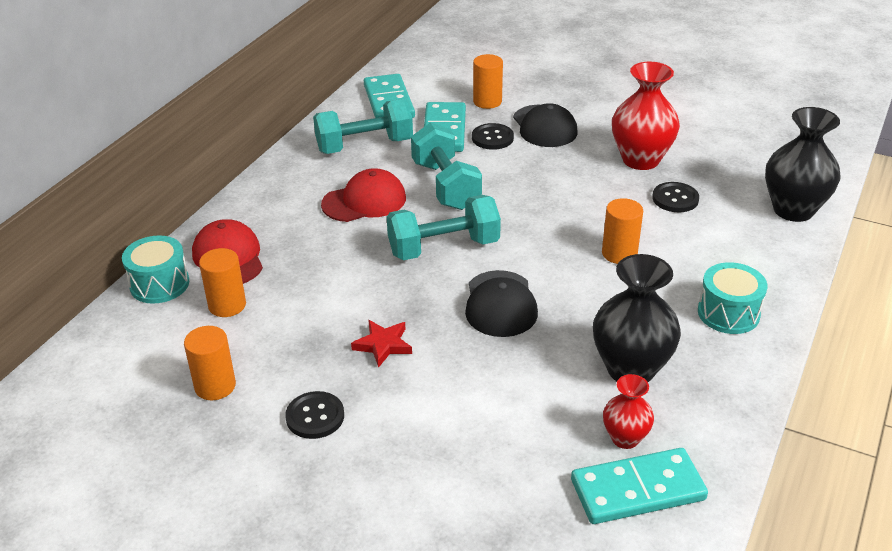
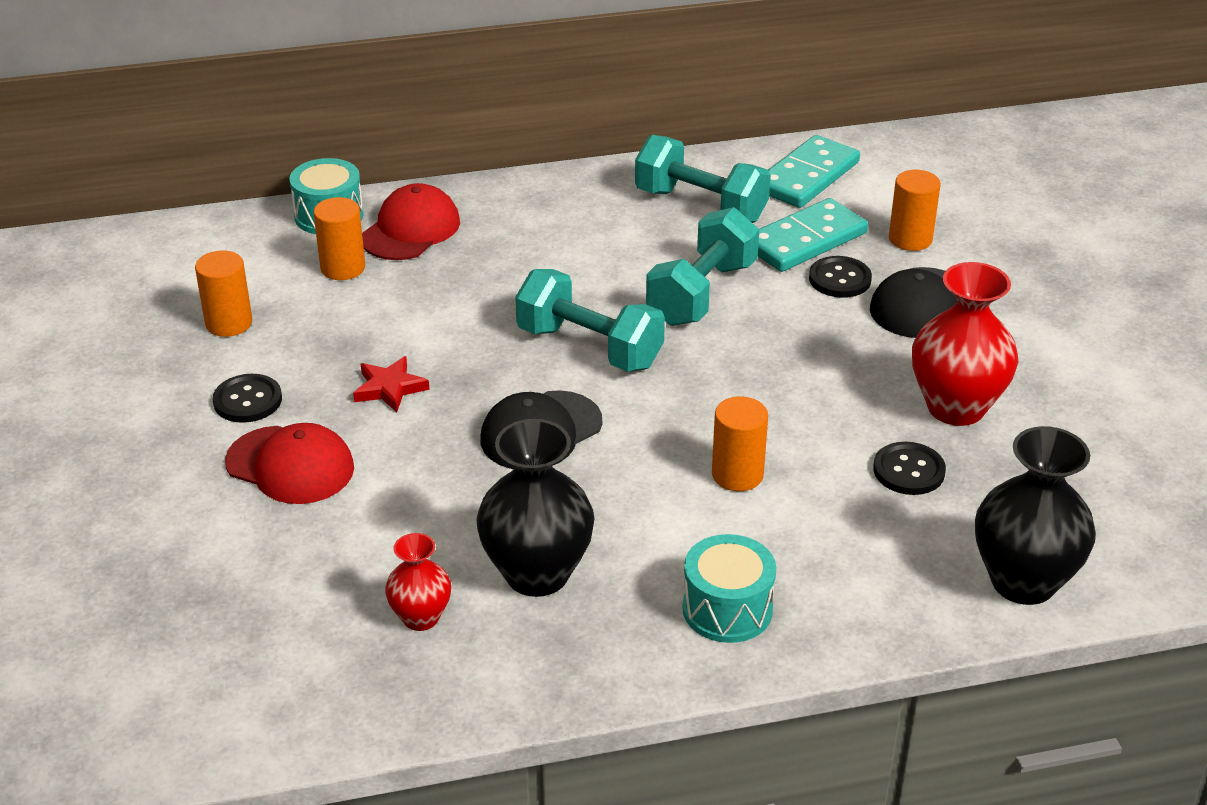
camera: 50 degrees right, 0 degrees up
(364, 201) = (603, 257): red cap -> red cap (290, 465)
(637, 490) = (351, 660): turquoise domino -> none

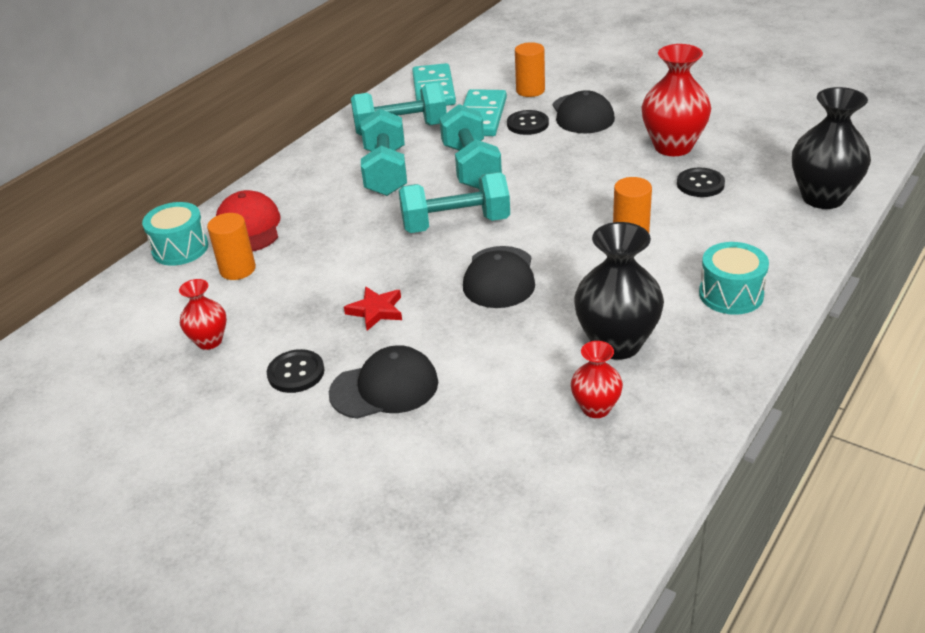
camera: 40 degrees left, 0 degrees up
(229, 323) = (209, 341): orange cylinder -> red vase
(290, 465) = (384, 388): red cap -> black cap
(612, 247) = (386, 172): none -> turquoise dumbbell

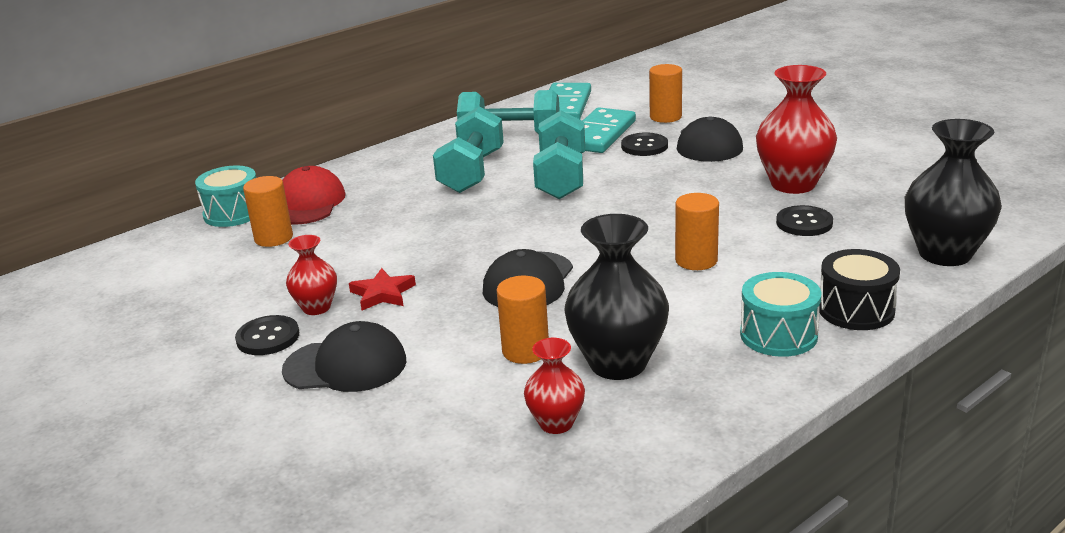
camera: 15 degrees right, 10 degrees down
(209, 341) = (206, 296): red vase -> red vase (316, 307)
(456, 224) = (513, 226): turquoise dumbbell -> none
(534, 345) = (525, 351): none -> orange cylinder
(779, 261) = (856, 310): none -> black drum

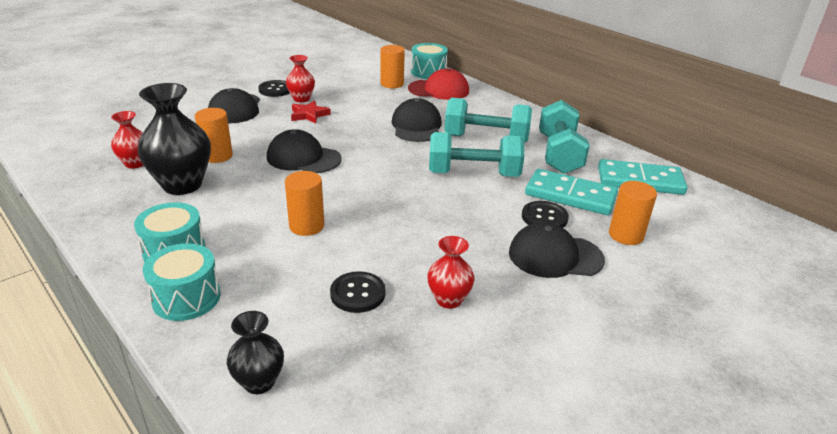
camera: 85 degrees right, 5 degrees up
(431, 213) = (416, 126): none -> black cap
(793, 184) = (449, 299): red vase -> red vase, size x0.55
(856, 310) = (186, 298): black drum -> turquoise drum
(944, 254) = (259, 382): black vase -> black vase, size x0.55

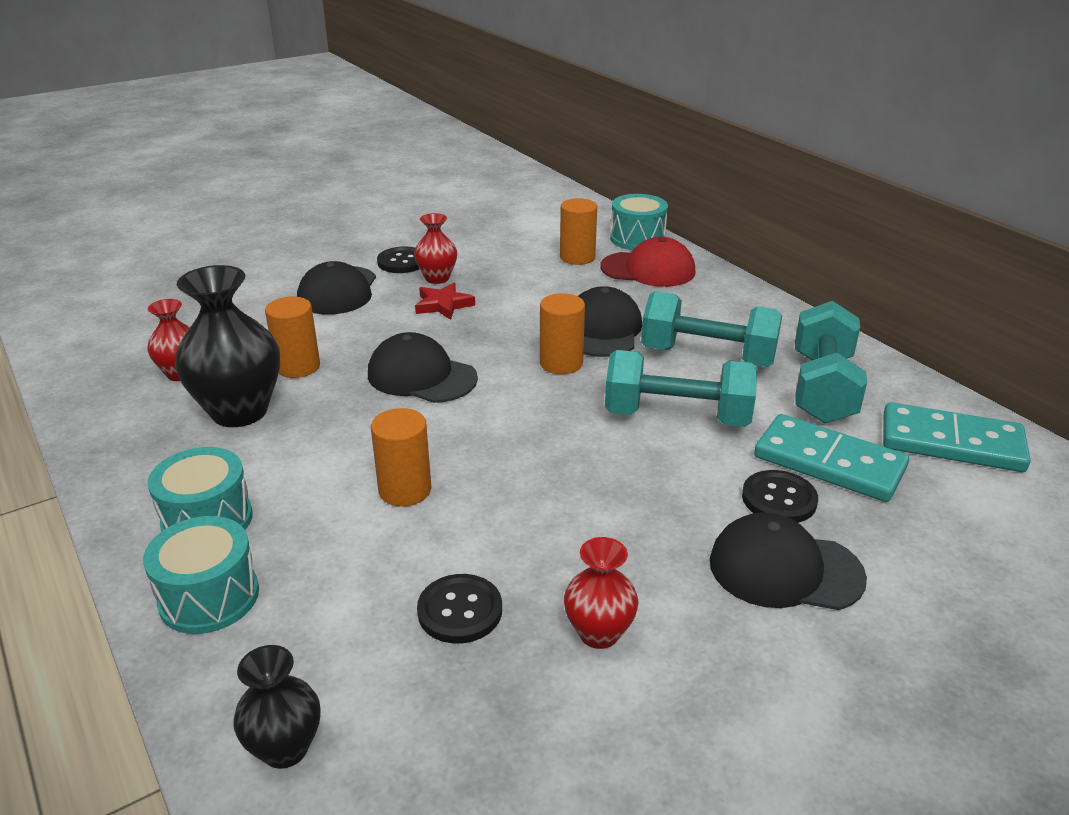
camera: 10 degrees right, 0 degrees up
(626, 235) = (911, 540): orange cylinder -> orange cylinder (561, 363)

